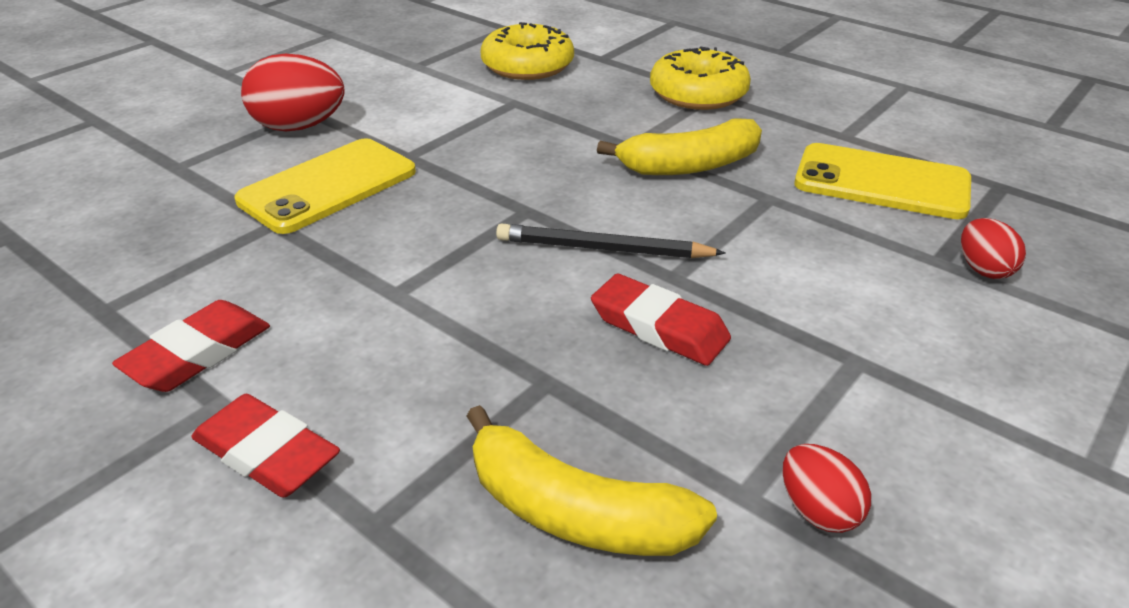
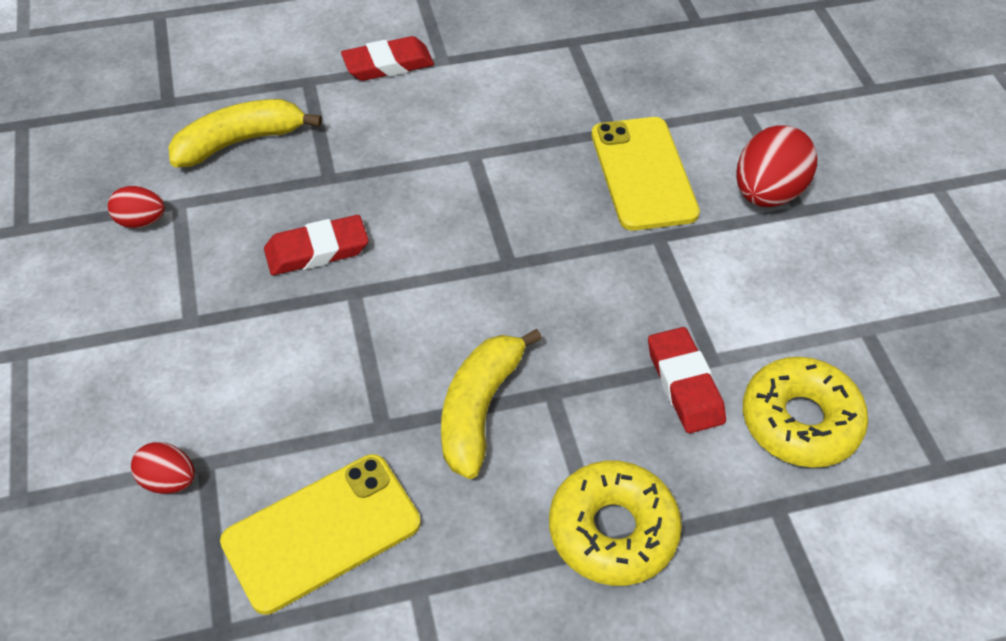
camera: 125 degrees right, 15 degrees up
(198, 353) = (492, 63): red eraser -> red eraser (684, 384)
(603, 249) = (420, 275): black pencil -> none

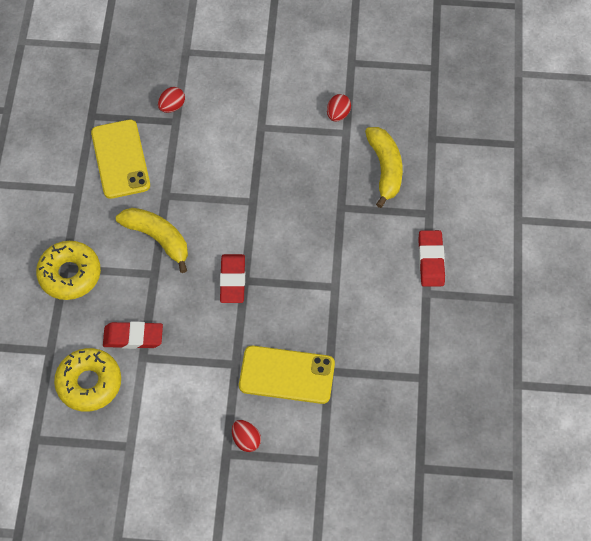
camera: 110 degrees right, 10 degrees up
(317, 250) = (287, 190): red eraser -> red eraser (233, 280)
(767, 193) = (246, 440): red egg -> red egg, size x0.55

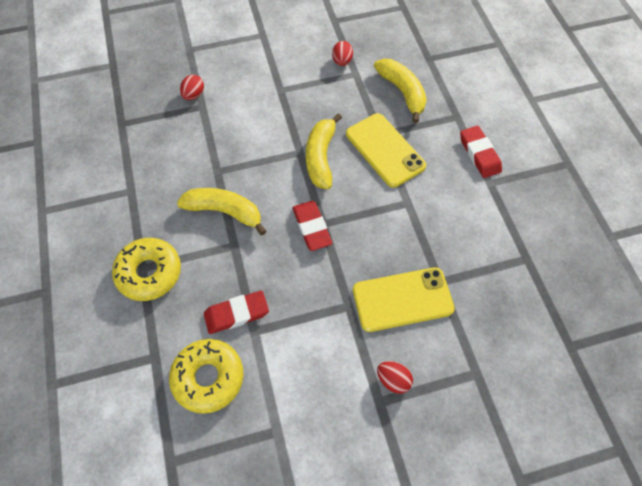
camera: 20 degrees left, 0 degrees up
(120, 159) = (162, 152): yellow phone -> yellow phone (385, 150)
(271, 213) = (321, 157): none -> yellow banana

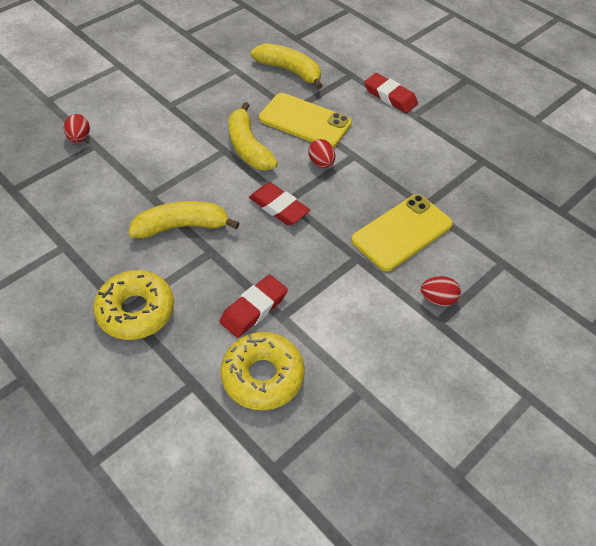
camera: 30 degrees left, 10 degrees down
(342, 61) = (215, 64): red egg -> red egg (321, 163)

